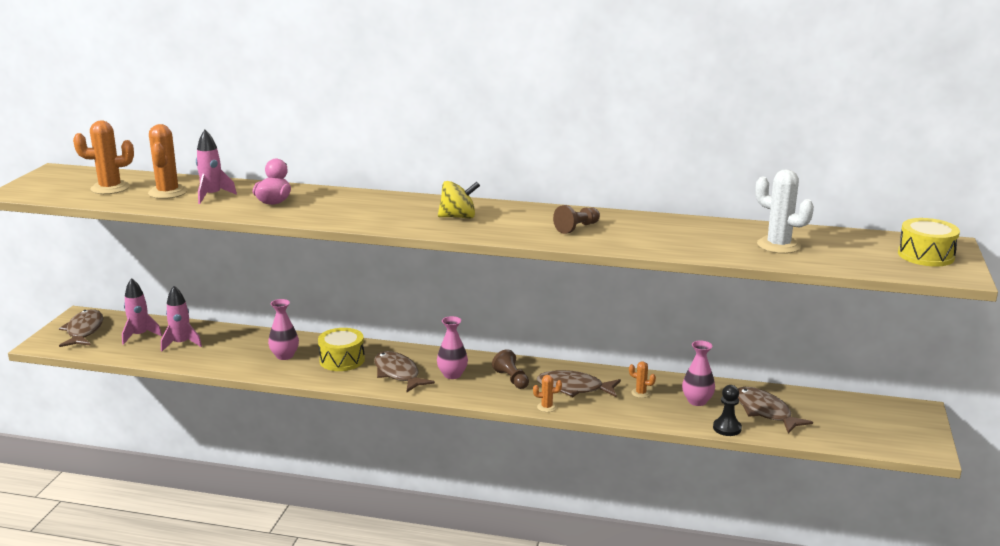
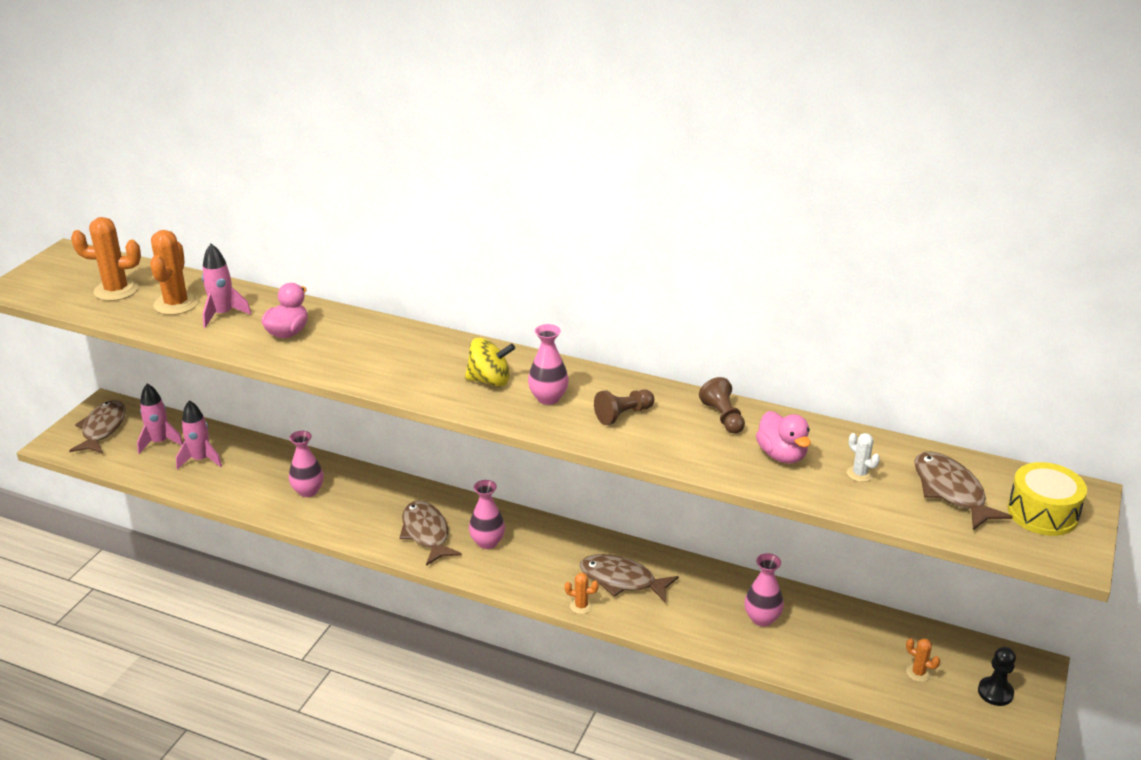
camera: 10 degrees right, 10 degrees up
(342, 360) = (369, 505): yellow drum -> none
(511, 223) = (548, 398): none -> pink vase
(511, 379) = (553, 557): brown pawn -> brown pawn (723, 417)
(641, 393) = (698, 597): orange cactus -> orange cactus (918, 673)
(713, 240) = (782, 455): none -> pink duck
(727, 428) = (784, 666): black pawn -> black pawn (995, 692)
(765, 412) = (839, 646): brown fish -> brown fish (951, 491)
(778, 245) = (860, 474): white cactus -> white cactus, size x0.50

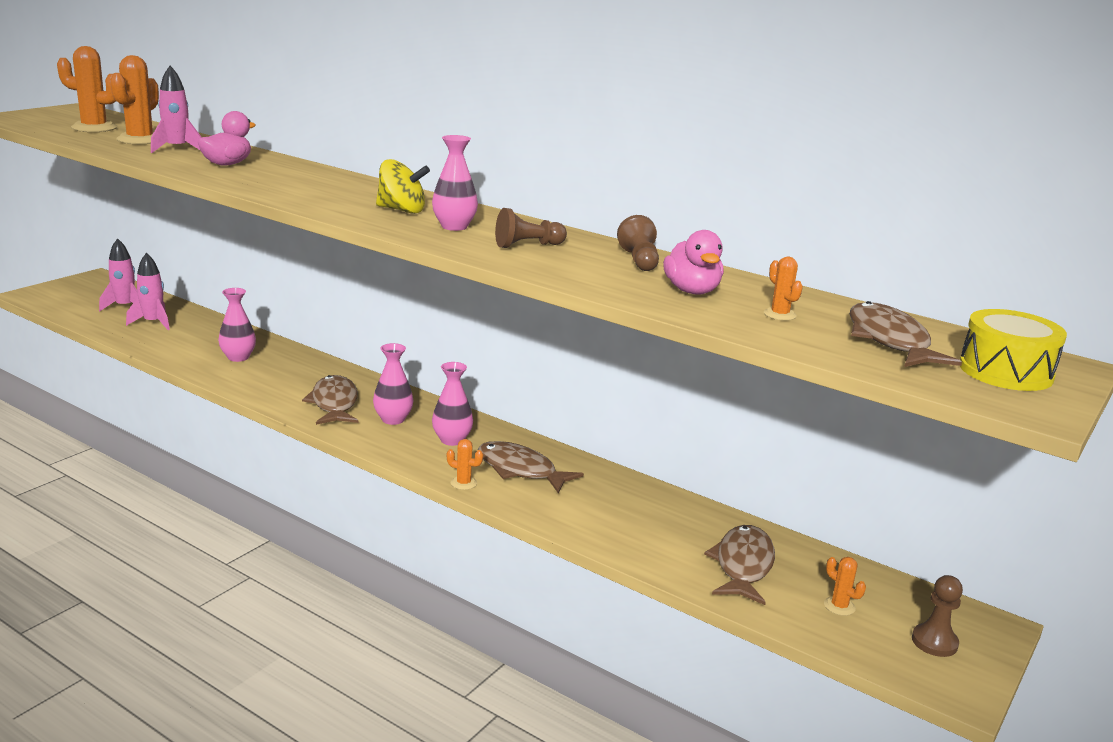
camera: 10 degrees right, 10 degrees down
(102, 429) = (81, 291): brown fish -> brown fish (743, 566)
(762, 618) = (665, 526): pink vase -> pink vase (452, 440)
(860, 474) = (779, 315): white cactus -> orange cactus
(995, 692) = (934, 642): black pawn -> brown pawn

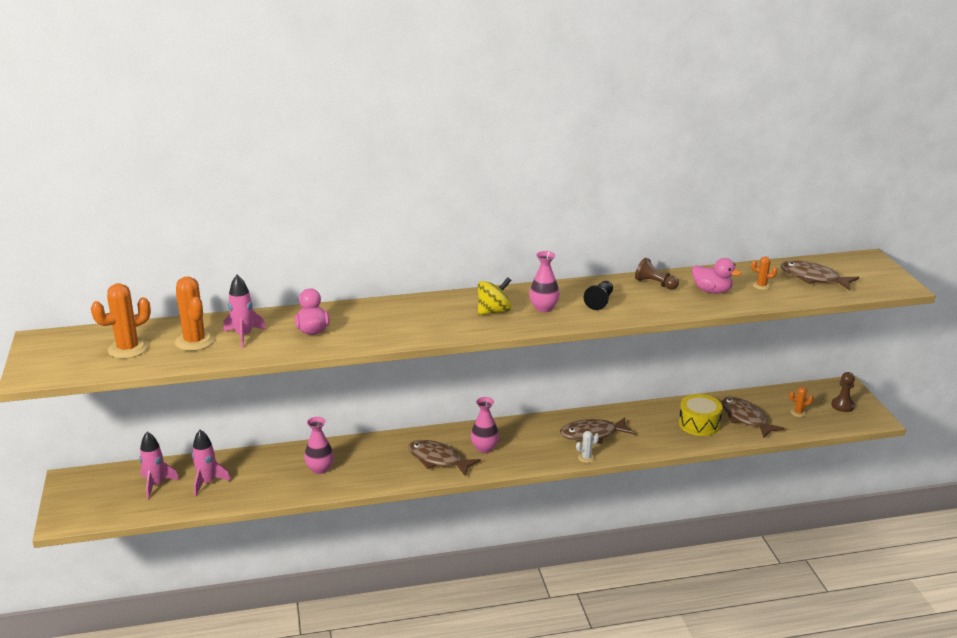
camera: 45 degrees left, 5 degrees up
(452, 440) = (533, 440): pink vase -> none
(463, 483) = (586, 458): orange cactus -> white cactus
(527, 245) = (600, 301): brown pawn -> black pawn
(1005, 371) = (864, 272): yellow drum -> yellow drum (699, 424)

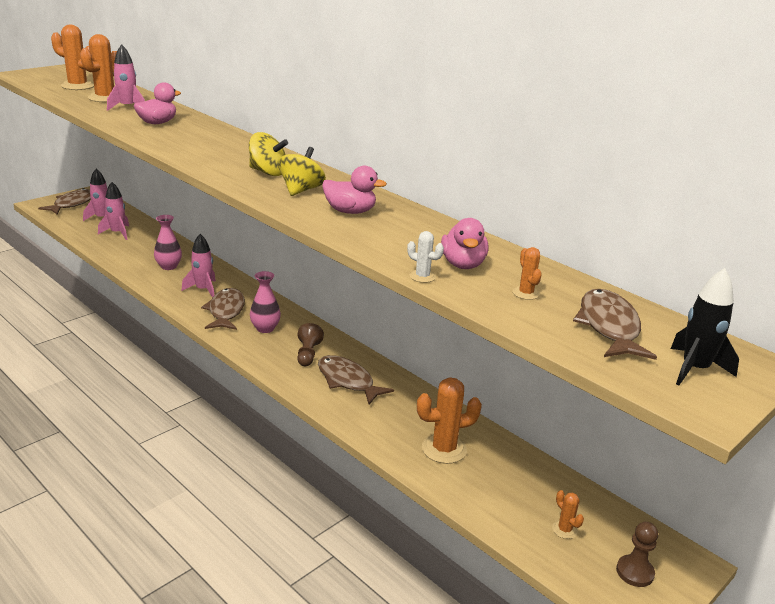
camera: 55 degrees right, 0 degrees up
(387, 461) = (203, 290): none -> pink rocket
(544, 308) = (301, 190): pink vase -> yellow spinning top
(586, 458) = (300, 388): white cactus -> white cactus (422, 276)
(600, 301) = (350, 211): black pawn -> pink duck
(655, 284) = (435, 231): brown pawn -> brown pawn (308, 354)
(699, 424) = (444, 449): yellow drum -> orange cactus
(745, 418) = (497, 484): brown fish -> brown fish (72, 204)
(866, 274) = (694, 369): none -> black rocket

